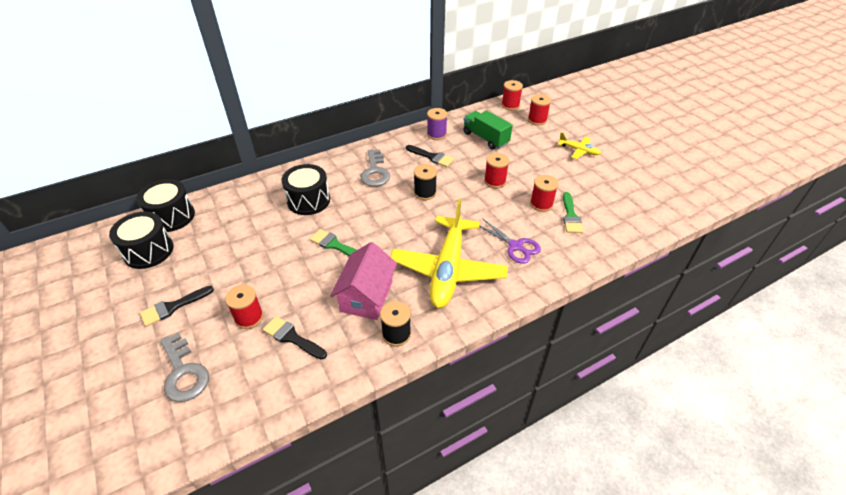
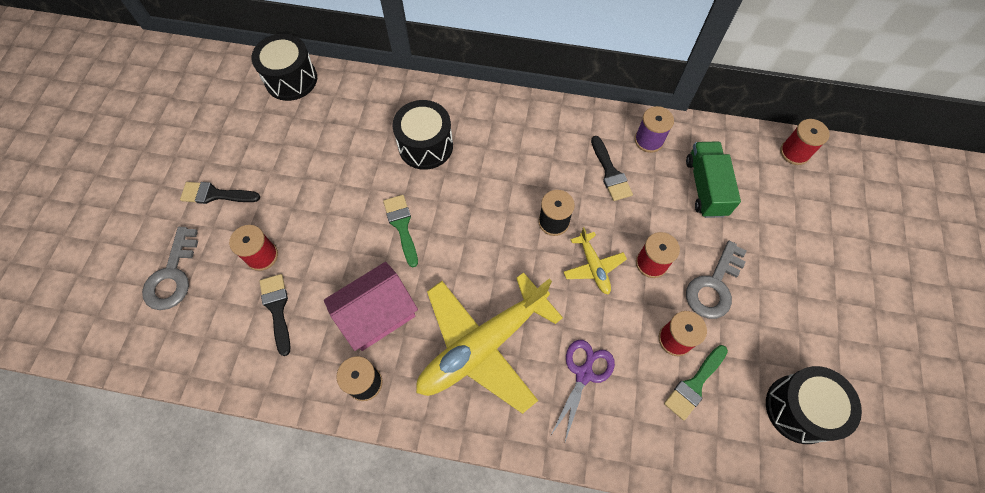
camera: 40 degrees right, 20 degrees up
(148, 251) = (243, 111): black drum -> black drum (799, 409)
(375, 172) = (526, 152): grey key -> grey key (714, 286)
(515, 246) = (584, 374): purple scissors -> purple scissors turned 150 degrees counterclockwise
(537, 120) = (808, 202): red spool -> none
(579, 151) = (814, 293): yellow plane -> yellow plane (593, 267)

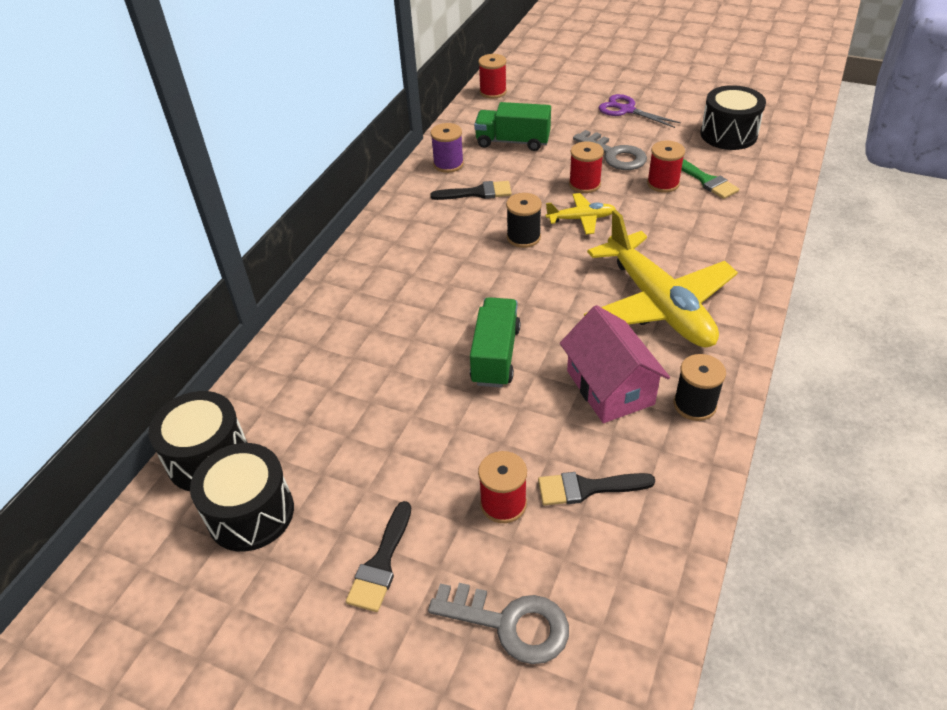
camera: 75 degrees left, 20 degrees down
(402, 226) = (495, 355): green brush -> green truck
(425, 146) = (388, 324): black drum -> black drum (251, 513)
(584, 374) = (693, 241): purple scissors -> purple scissors (627, 110)

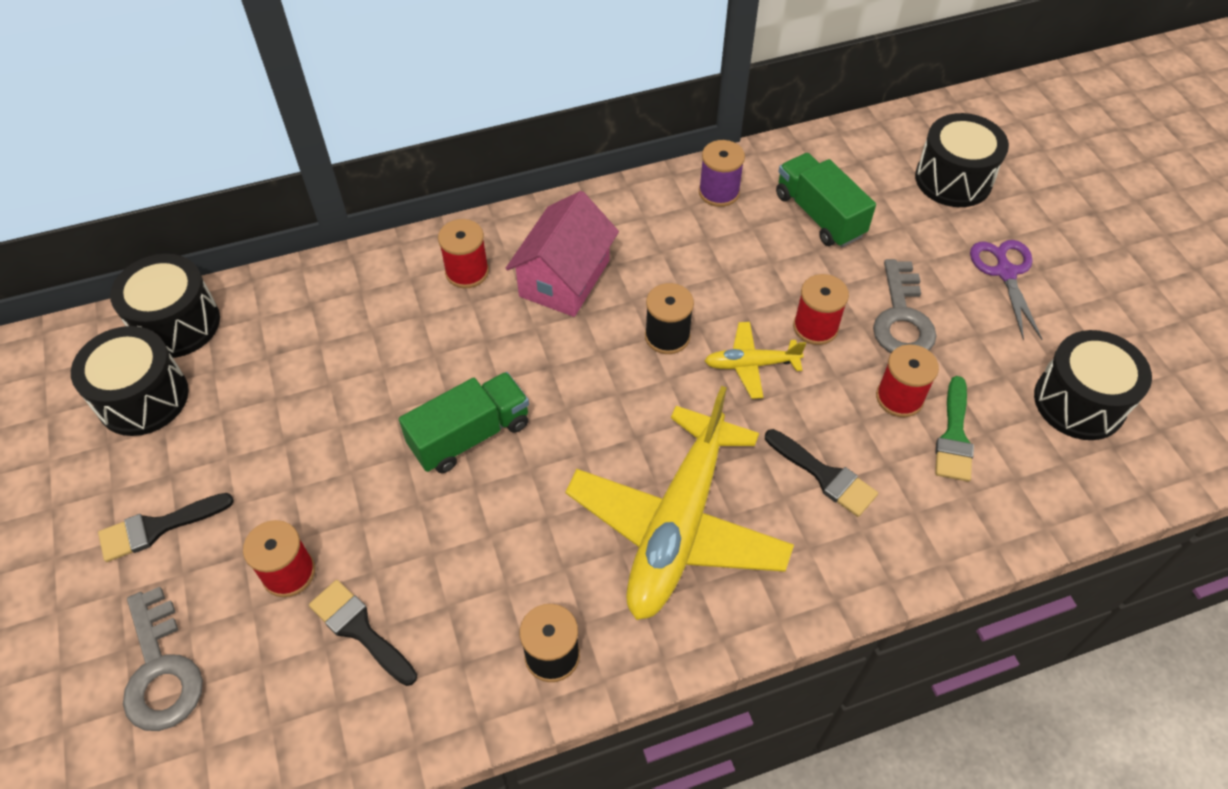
camera: 45 degrees right, 10 degrees up
(477, 193) = (698, 248): black brush -> black brush (824, 476)
(493, 92) = (890, 135): red spool -> red spool (467, 272)
(549, 91) = (953, 179): none -> black drum
(581, 219) = (751, 364): yellow plane -> yellow plane turned 135 degrees clockwise
(610, 387) = (510, 562): pink house -> pink house (564, 278)

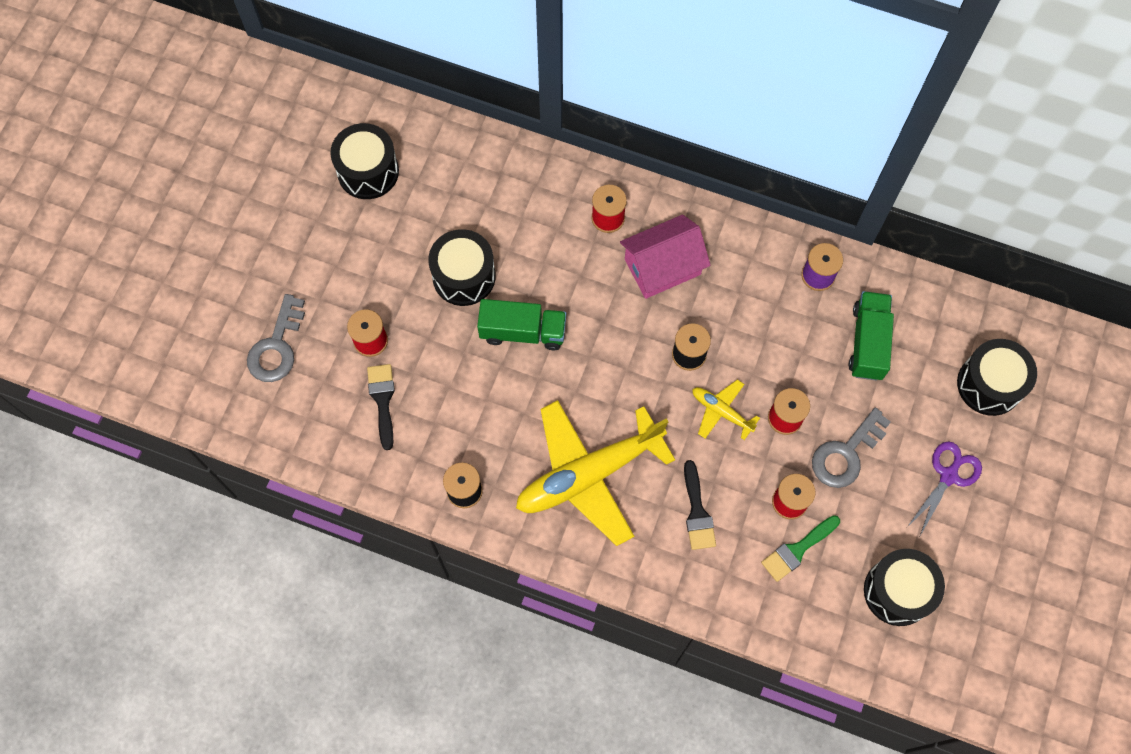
camera: 40 degrees right, 15 degrees up
(157, 528) = (325, 262): black brush -> none
(177, 324) = (417, 132): black drum -> black drum (464, 276)

